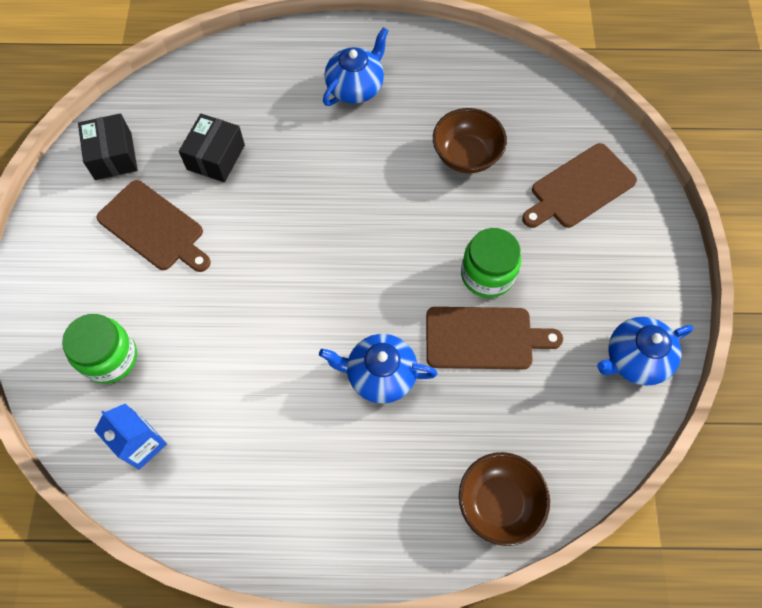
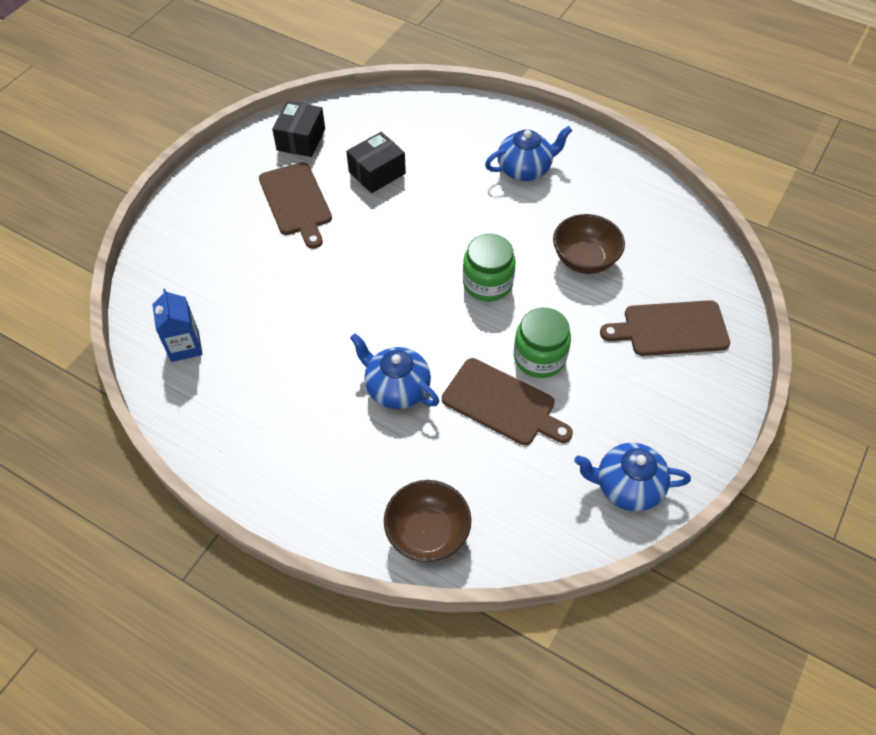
camera: 30 degrees right, 10 degrees down
(110, 357) = (203, 276): green jar -> green jar (487, 283)

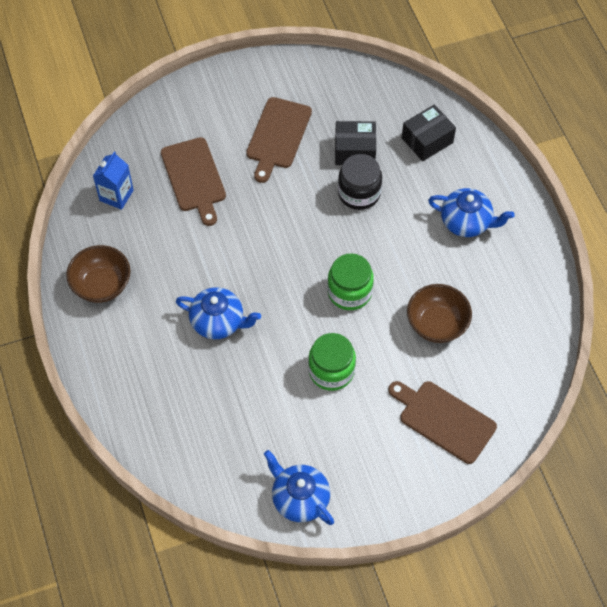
camera: 40 degrees right, 5 degrees up
(301, 139) = (326, 86): black box -> black box (427, 140)
(396, 388) = (218, 322): blue teapot -> blue teapot turned 120 degrees clockwise
(414, 202) = (359, 193): none -> black jar
(427, 533) = (150, 429): brown bowl -> brown bowl (102, 285)
(502, 403) = (275, 383): brown cutting board -> brown cutting board (194, 178)

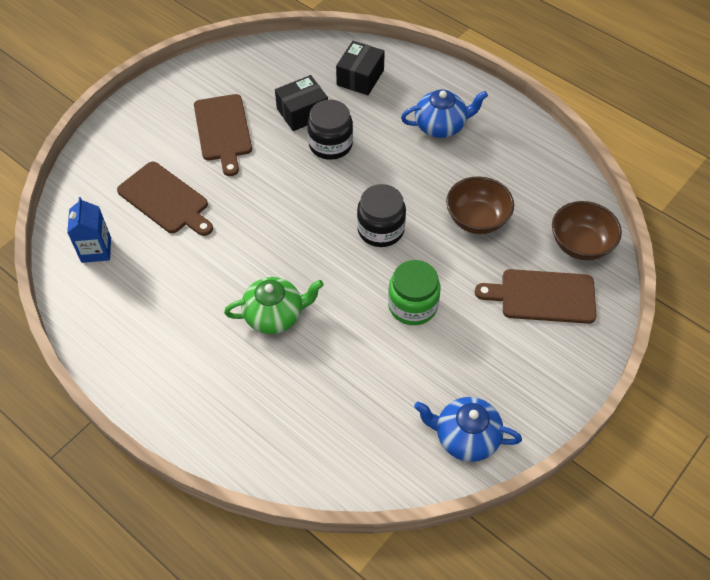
camera: 30 degrees left, 5 degrees down
(102, 285) = (133, 339): brown bowl -> brown bowl (580, 244)
(218, 322) = (275, 315): blue teapot -> green teapot
(349, 292) = (380, 229): green jar -> black jar

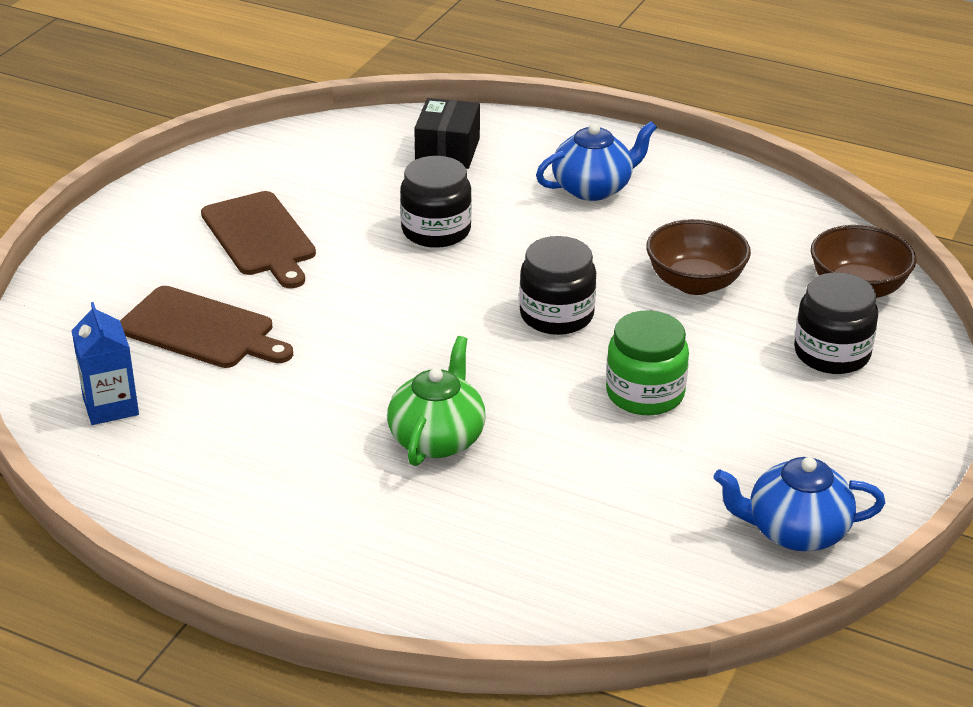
camera: 15 degrees left, 20 degrees down
(275, 315) = (437, 438): green teapot -> green teapot turned 45 degrees counterclockwise
(302, 112) = (376, 201): black box -> none
(543, 296) = (832, 353): brown cutting board -> black jar

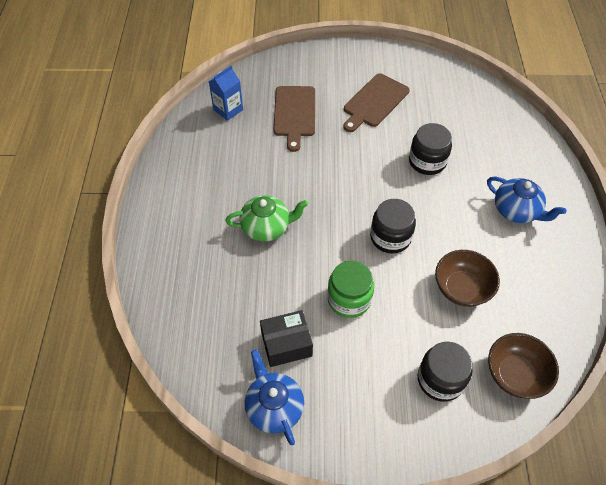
camera: 65 degrees right, 20 degrees up
(447, 151) = (500, 138): black box -> black box (286, 344)

